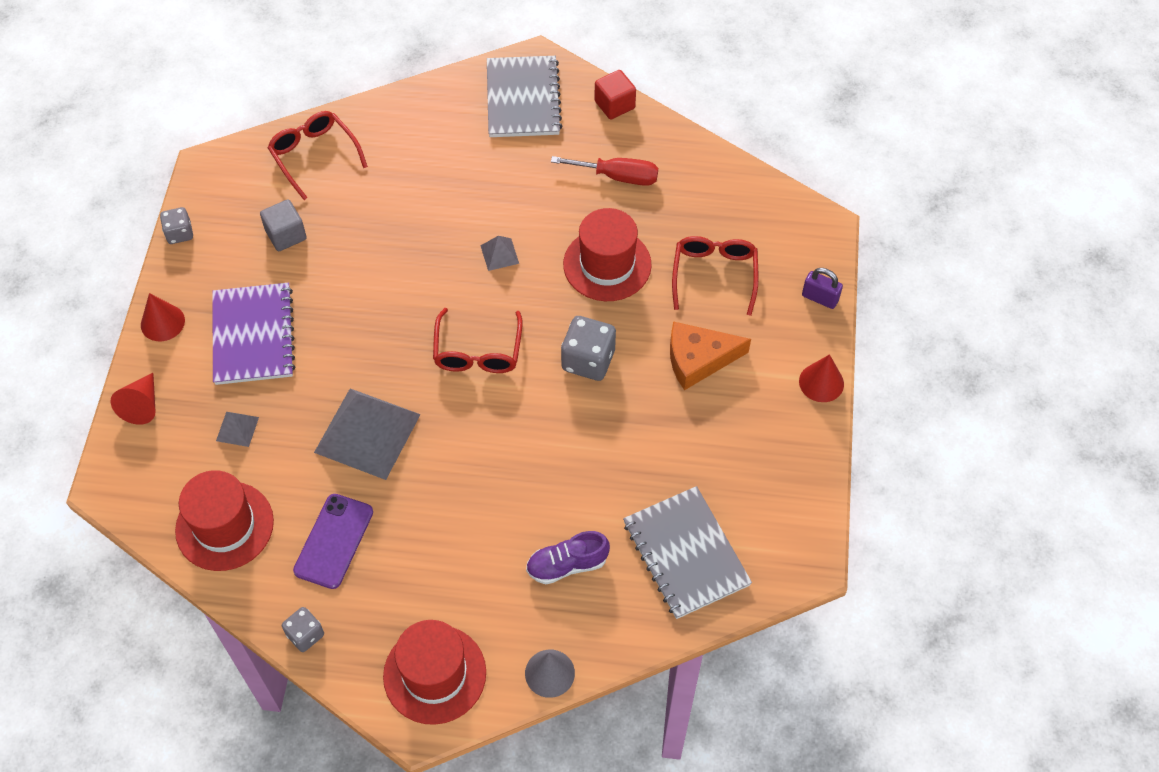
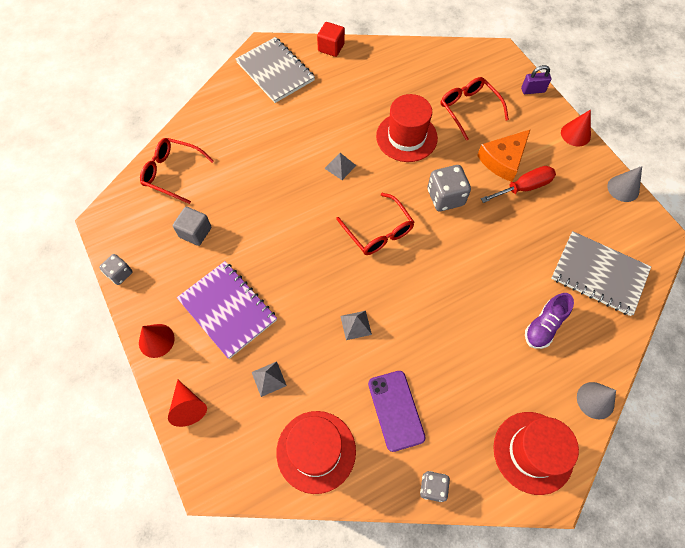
camera: 35 degrees left, 5 degrees up
(367, 433) = (355, 325): grey pyramid -> grey pyramid, size x0.43
(618, 176) = (368, 85): red screwdriver -> red screwdriver (524, 187)
(816, 480) = (623, 188): none -> grey cone

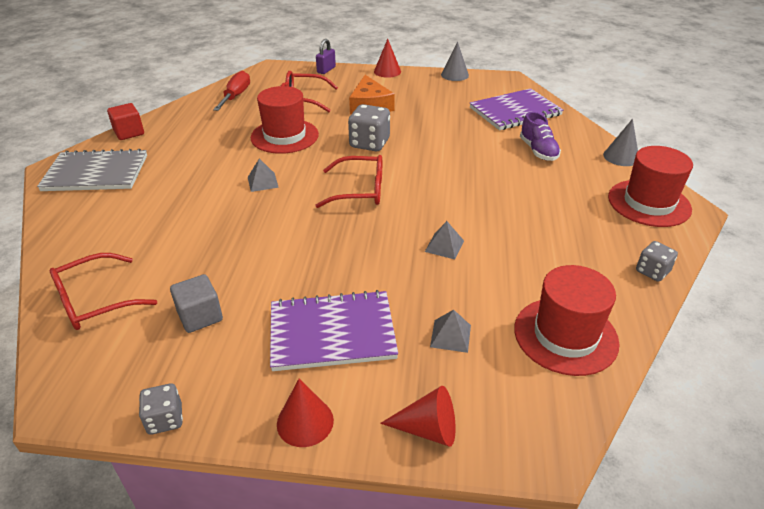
camera: 55 degrees left, 25 degrees down
(396, 410) = (557, 260): purple phone -> none
(524, 187) = (406, 108): red screwdriver -> red screwdriver (236, 96)
(599, 274) = (515, 111): grey notebook -> purple notebook

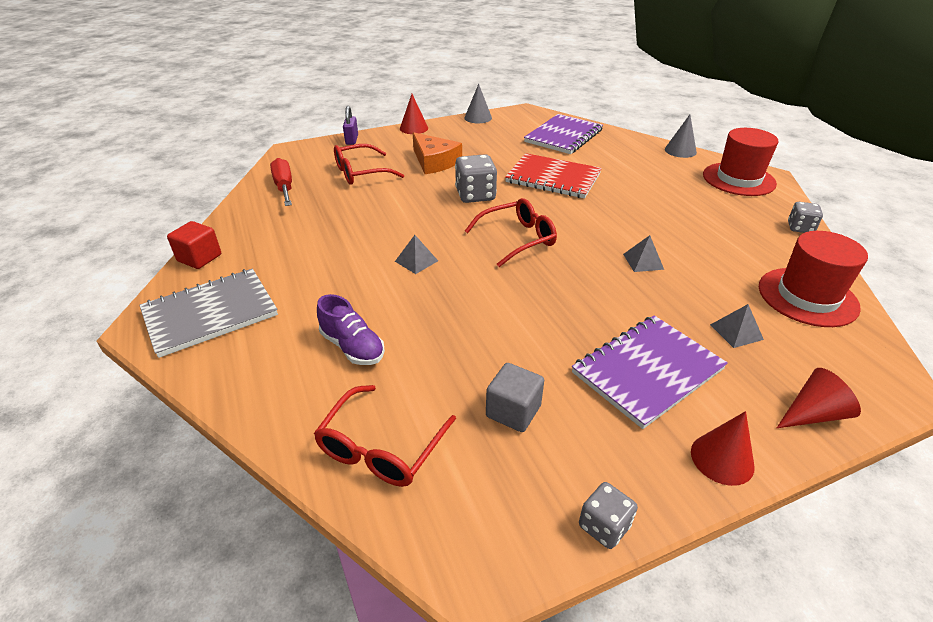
camera: 30 degrees left, 0 degrees up
(284, 136) = (385, 211): red hat -> none
(455, 148) = (553, 178): none -> red notebook
(538, 151) = (618, 162): purple shoe -> purple shoe (352, 347)

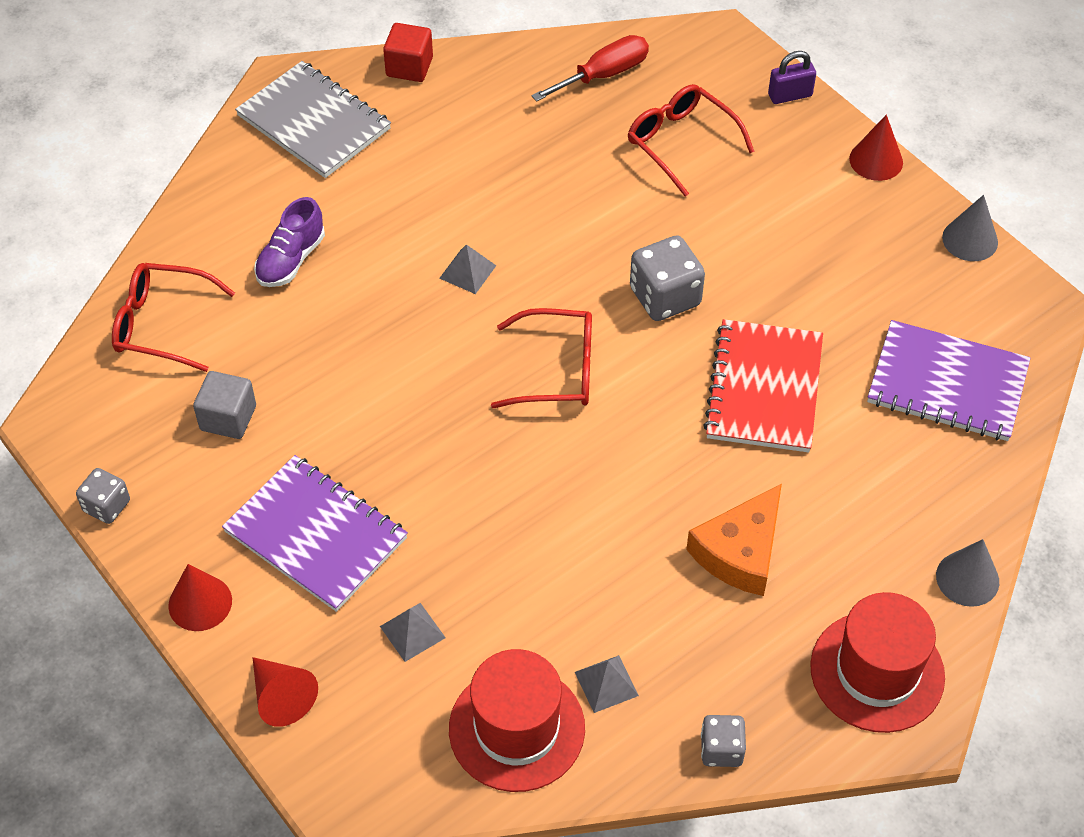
camera: 75 degrees right, 15 degrees up
(434, 162) = (756, 221): orange cheese -> orange cheese (740, 551)
(517, 239) = (557, 370): red glasses -> red glasses turned 45 degrees counterclockwise
(643, 261) = (546, 525): grey pyramid -> grey pyramid (606, 683)

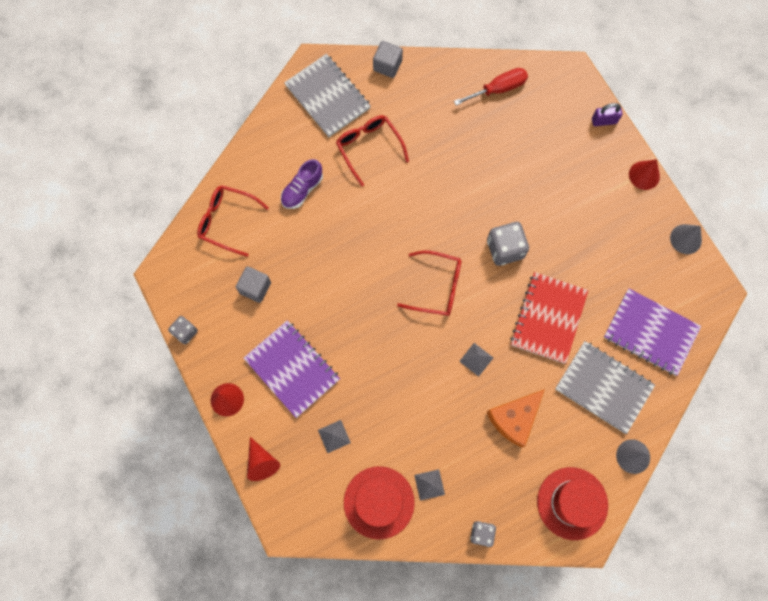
camera: 10 degrees right, 20 degrees up
(409, 67) = (387, 65): red cube -> grey cube
(468, 271) = (398, 214): grey pyramid -> grey pyramid (476, 359)
(681, 143) = (534, 145): red glasses -> red glasses (369, 148)
(887, 479) = (603, 387): none -> grey notebook

